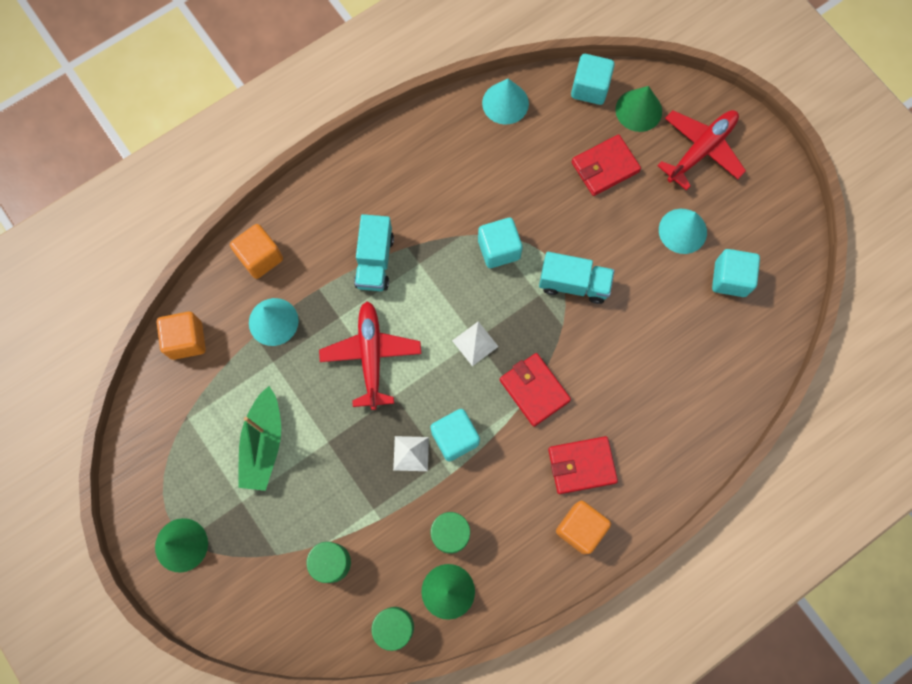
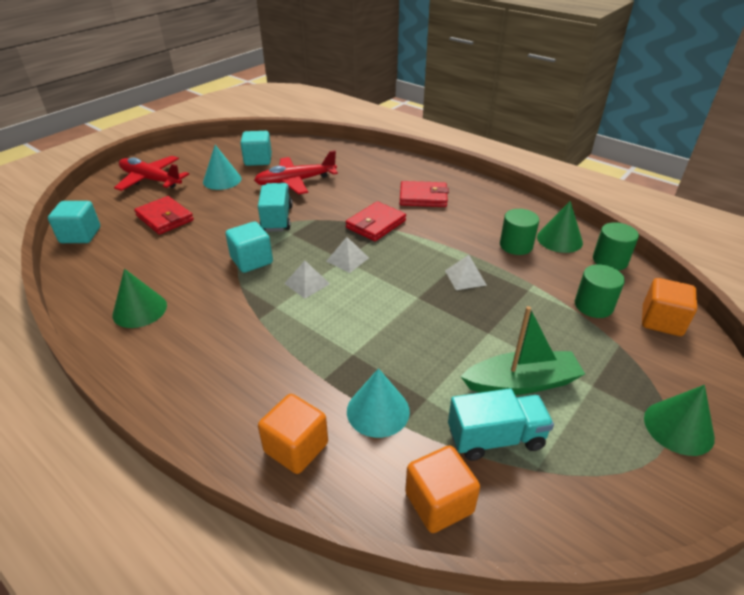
camera: 105 degrees left, 35 degrees down
(371, 355) = (385, 320): red plane -> red plane (295, 182)
(375, 261) = (280, 339): turquoise truck -> turquoise truck (495, 438)
(446, 296) = (307, 283): none -> white pyramid
(455, 438) = (437, 256): turquoise cube -> none
(505, 103) = (87, 281): turquoise cone -> none
(580, 528) = (468, 192): orange cube -> orange cube (661, 321)
(581, 465) = (423, 197): red wallet -> red wallet turned 60 degrees counterclockwise
(638, 110) = (109, 209): green cone -> green cone (140, 310)

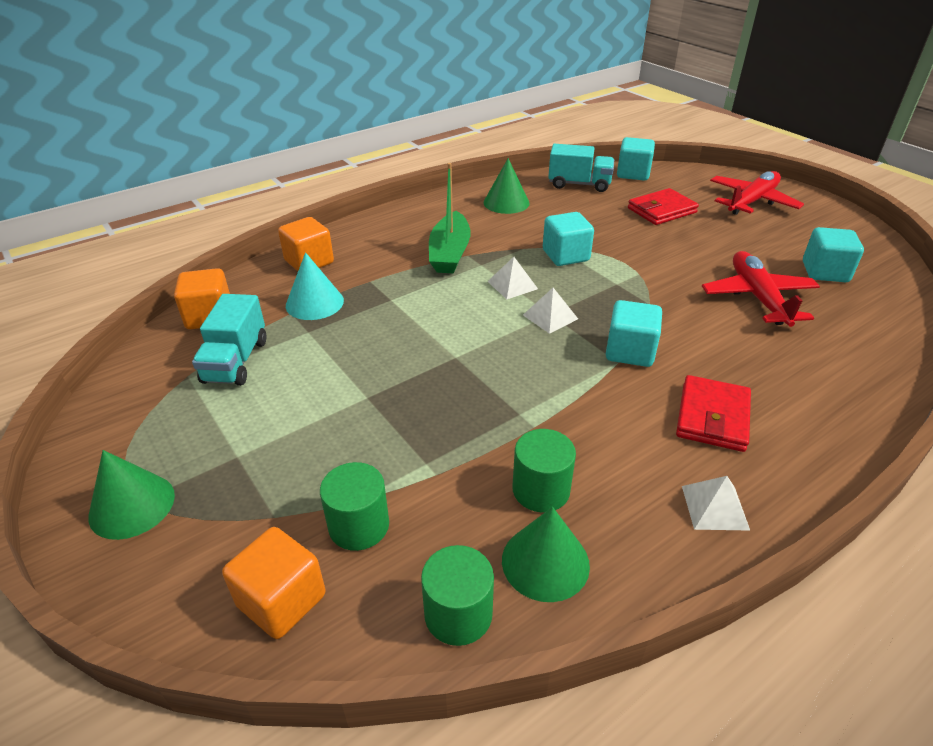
camera: 105 degrees right, 0 degrees up
(222, 180) = (757, 244): turquoise cone -> none
(277, 219) = (653, 276): turquoise truck -> turquoise truck (579, 184)
(375, 224) = (630, 351): red wallet -> turquoise cube
(465, 277) = (478, 407): white pyramid -> white pyramid (715, 507)
(521, 383) = (281, 399): green boat -> green boat (450, 253)

